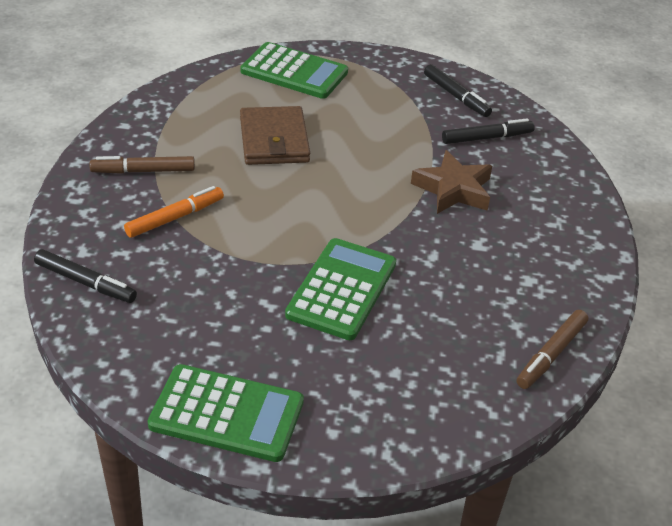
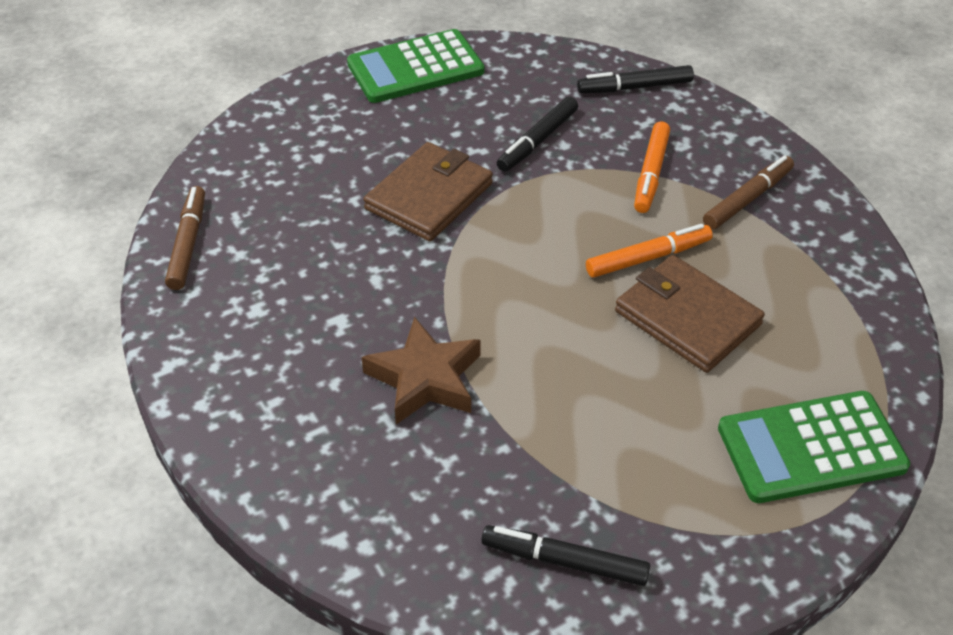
camera: 145 degrees right, 5 degrees up
(252, 176) = (647, 258): none -> orange marker
(341, 289) = (429, 196): green calculator -> brown wallet
(486, 138) = (454, 498): black marker -> black marker (538, 140)

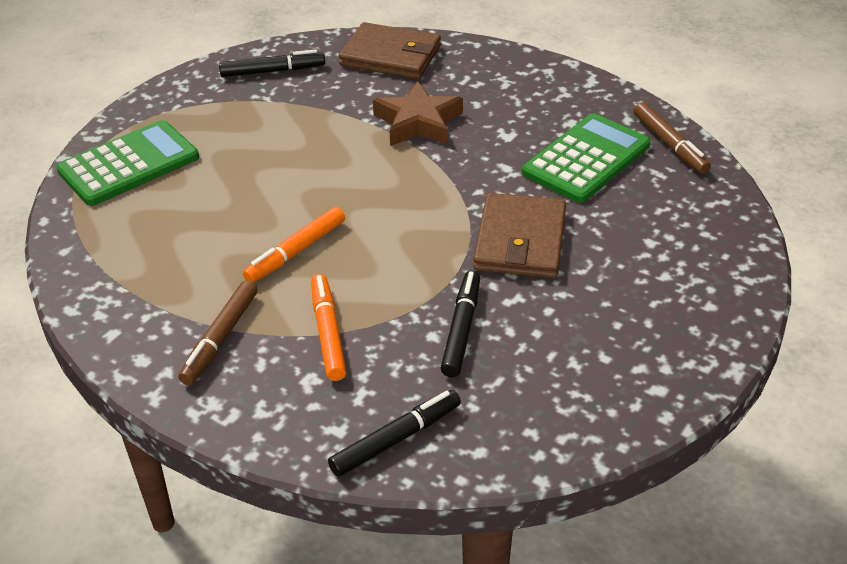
camera: 155 degrees right, 5 degrees down
(415, 68) = (657, 372): green calculator -> green calculator (586, 159)
(687, 318) = (244, 216): brown wallet -> brown wallet (391, 56)

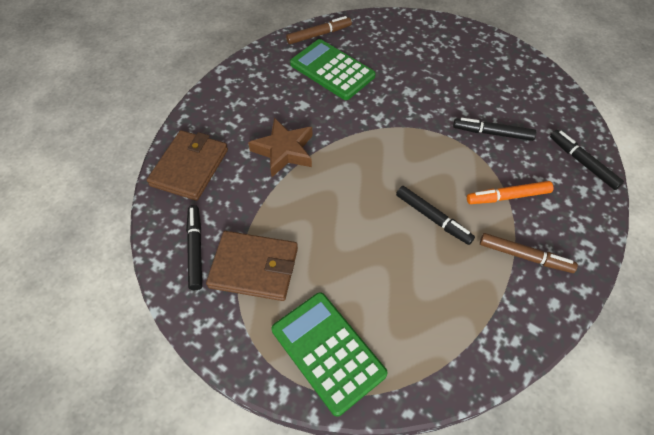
camera: 90 degrees left, 15 degrees up
(297, 251) = (432, 218): orange marker -> black marker
(520, 241) = (412, 104): brown wallet -> brown wallet (254, 267)

